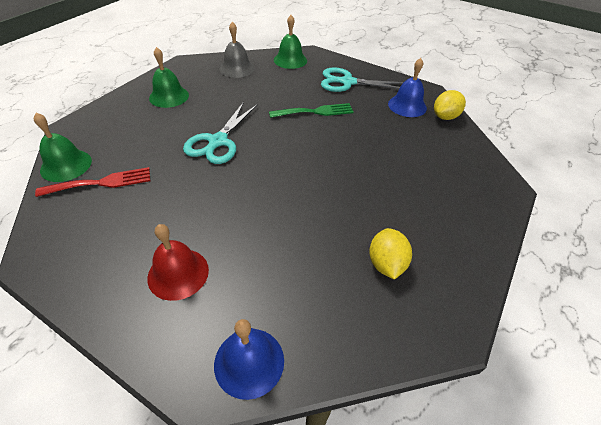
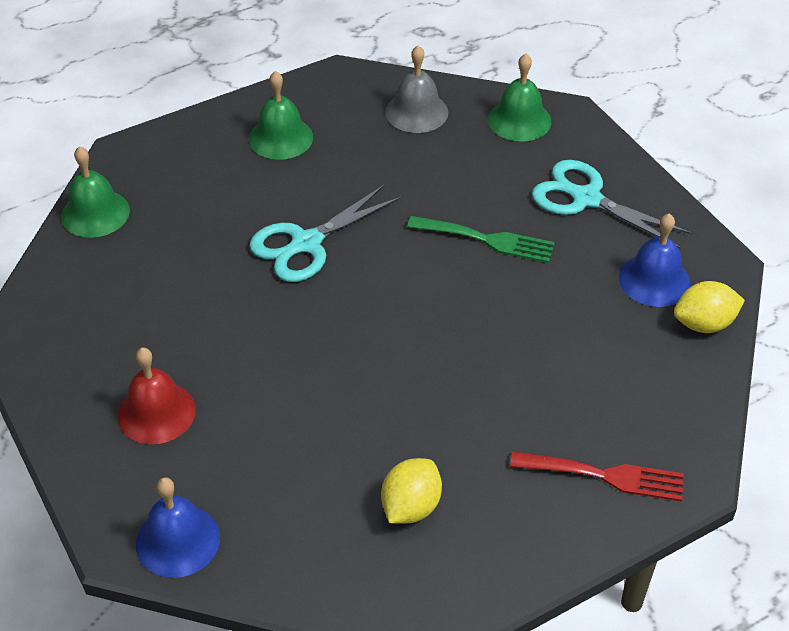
camera: 30 degrees right, 0 degrees up
(101, 183) = (126, 255): red fork -> red fork (605, 476)

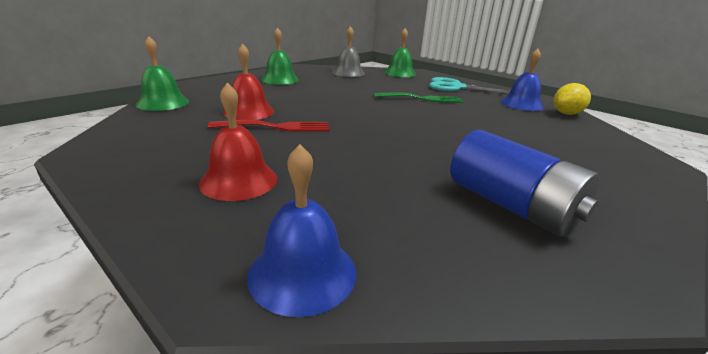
camera: 20 degrees left, 20 degrees down
(202, 254) = (249, 111): none -> red bell
(306, 244) = (318, 105): turquoise scissors -> none
(411, 506) = (511, 205): yellow lemon -> blue battery
(605, 476) = (615, 170): red fork -> red fork (276, 127)

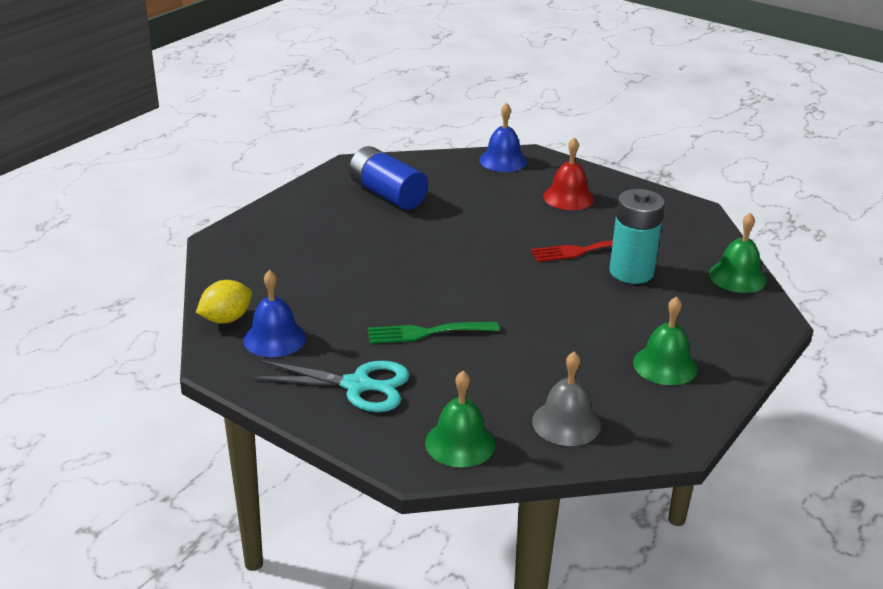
camera: 175 degrees right, 5 degrees up
(249, 111) = (631, 272): red bell -> turquoise battery

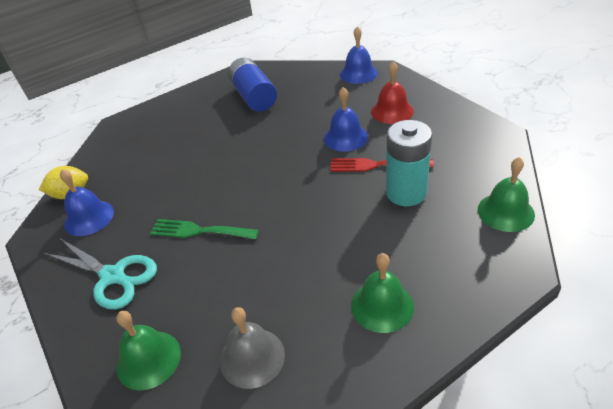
camera: 25 degrees right, 10 degrees up
(532, 227) = (345, 137): none -> blue bell

